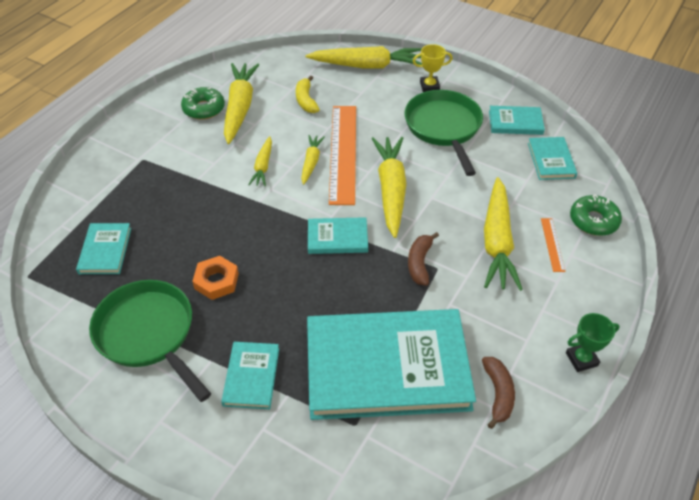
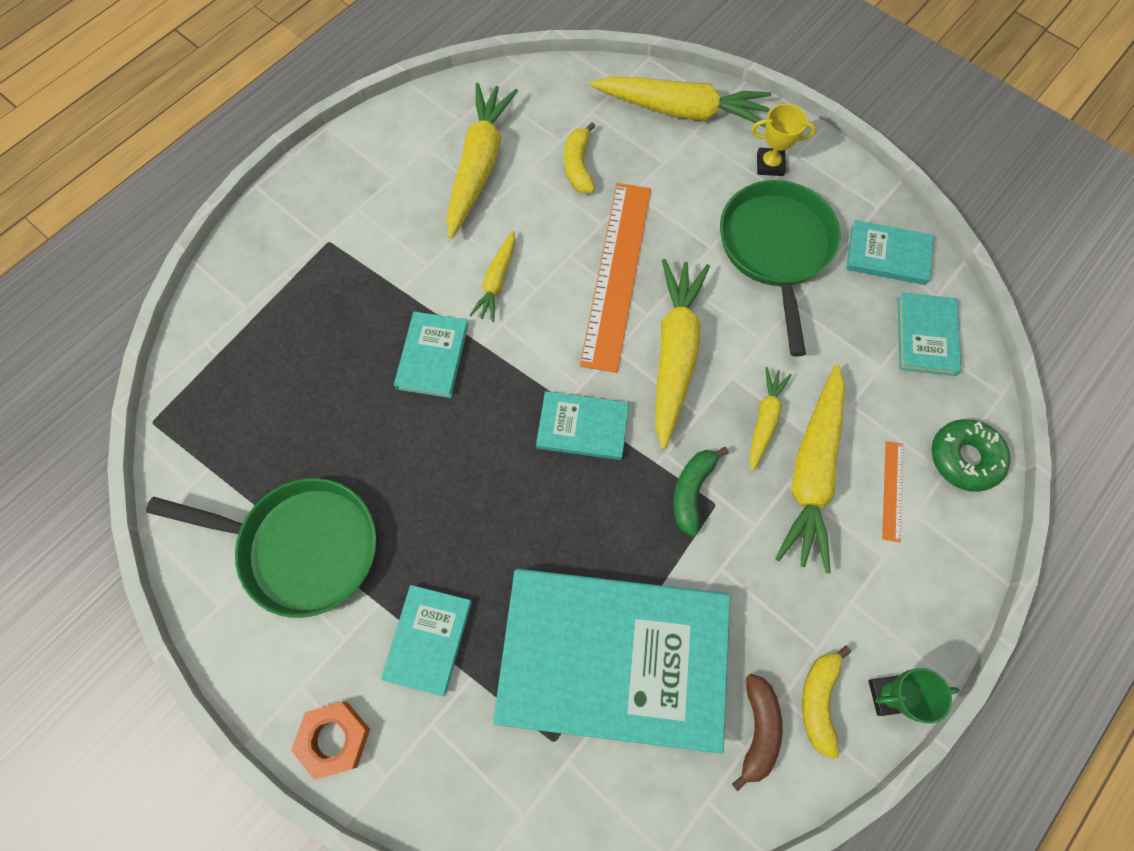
camera: 10 degrees right, 20 degrees up
(105, 250) = (259, 396): turquoise book -> turquoise book (432, 356)
(149, 334) = (301, 546): green pan -> green pan turned 135 degrees clockwise
(204, 109) = (426, 160): green donut -> none
(216, 281) = (403, 474): orange nut -> orange nut (334, 739)
(311, 162) = (567, 284): yellow carrot -> yellow carrot (764, 420)
(419, 263) = (691, 491): brown banana -> green banana
(535, 370) = (818, 700): none -> yellow banana

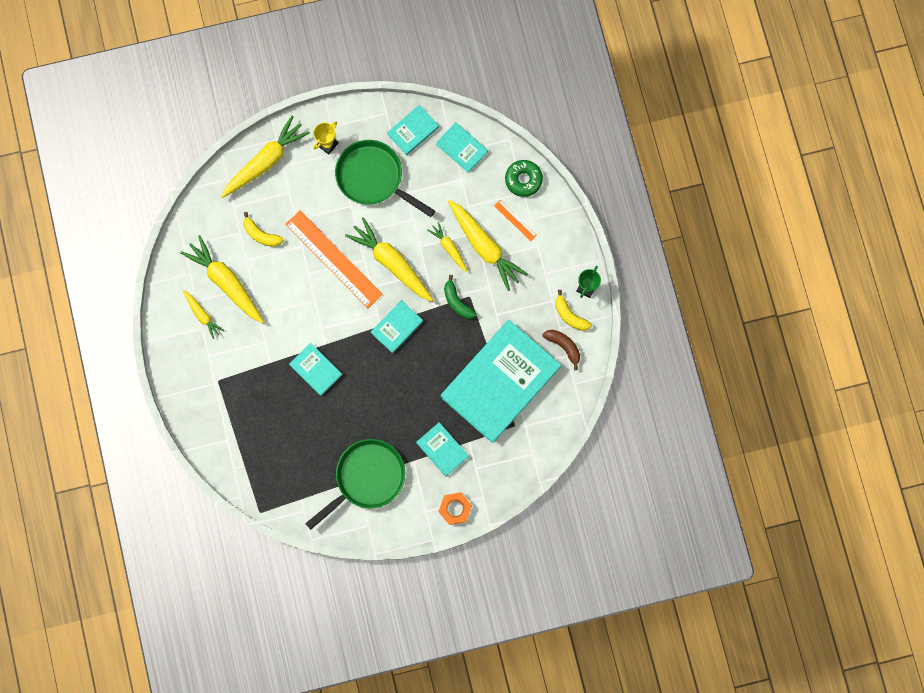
camera: 55 degrees left, 10 degrees up
(497, 281) = (297, 316): yellow carrot -> yellow carrot (202, 315)

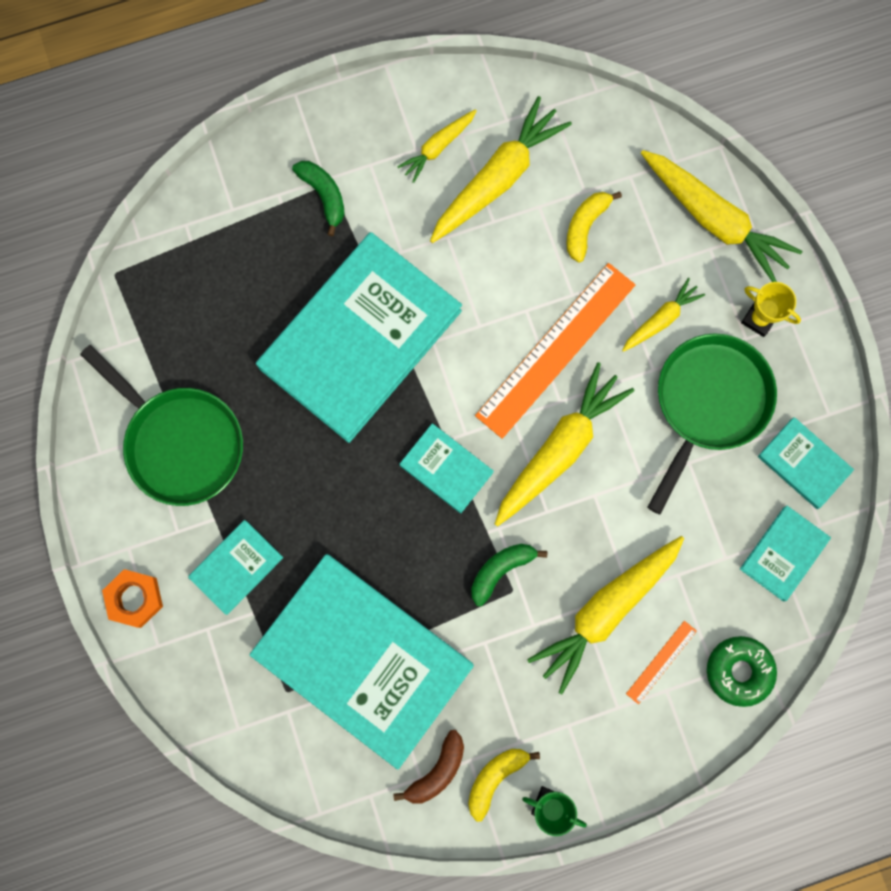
camera: 85 degrees right, 0 degrees up
(225, 384) = (324, 195): none -> green banana
(316, 369) = (360, 339): turquoise book -> turquoise book, size x2.29
(449, 248) = (596, 547): yellow carrot -> yellow carrot (661, 319)

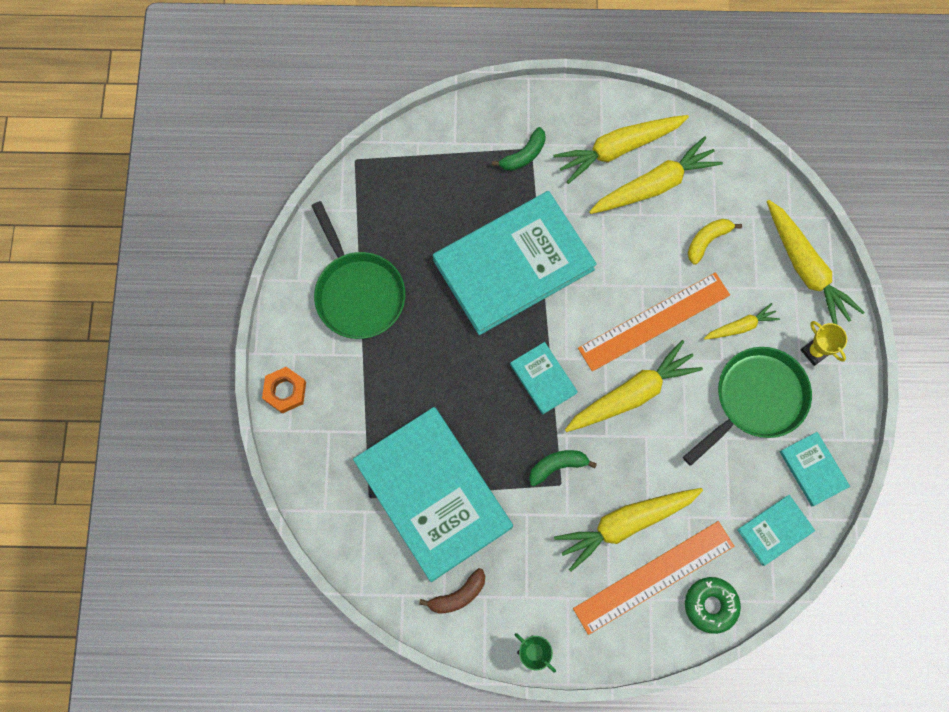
camera: 20 degrees right, 5 degrees down
(236, 567) = (366, 395): turquoise book -> none
(324, 195) = (524, 155): green banana -> green banana turned 60 degrees clockwise
(438, 147) = (618, 149): yellow carrot -> yellow carrot, size x1.87
(495, 778) = (499, 616): yellow banana -> none
(661, 662) = (653, 577): orange ruler -> orange ruler, size x2.31

